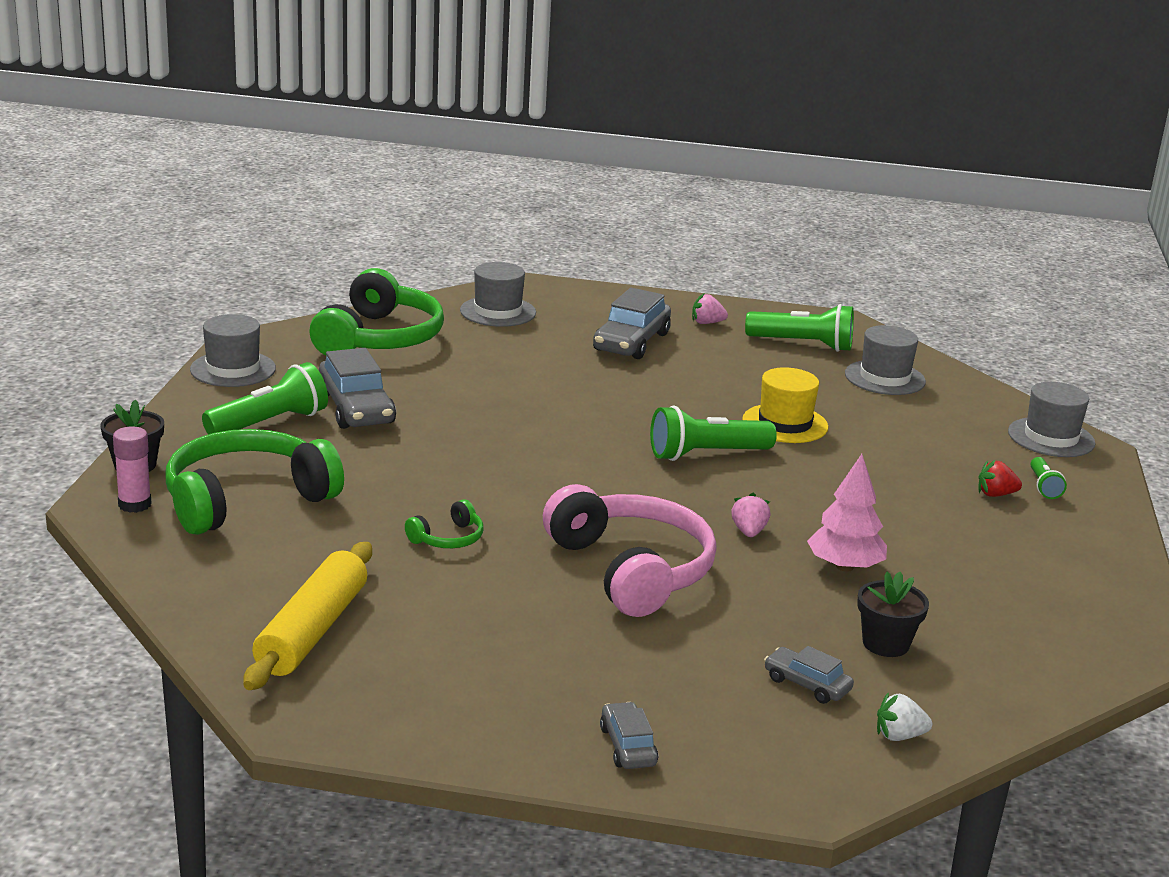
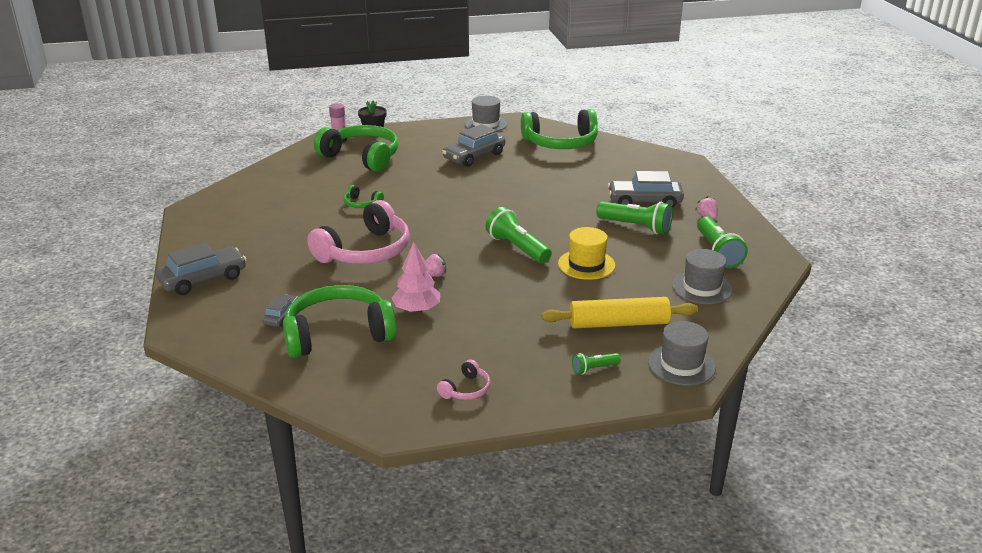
camera: 70 degrees right, 5 degrees up
(269, 423) = (439, 144): green flashlight -> green flashlight (636, 227)
(311, 630) = (261, 195): yellow rolling pin -> yellow rolling pin (618, 323)
(498, 312) = (635, 161): grey hat -> none
(628, 746) = (203, 279): grey car -> grey car, size x1.84
(885, 644) = (338, 334): black flower pot -> green headphones
(899, 736) = (245, 349): white strawberry -> none
(995, 494) = (562, 350): red strawberry -> none
(1067, 577) = (466, 389): none -> pink headphones

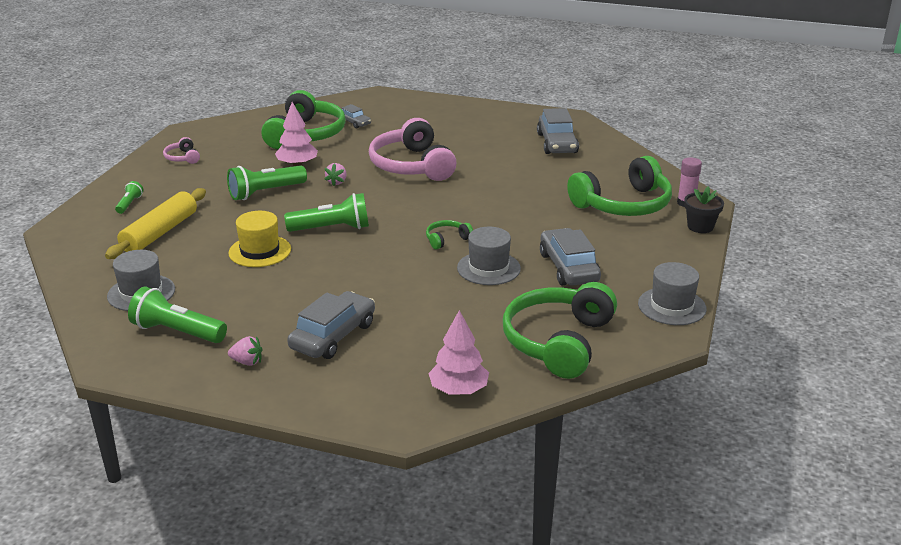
camera: 120 degrees right, 0 degrees up
(203, 279) = (440, 108): grey car -> grey car (557, 143)
(361, 204) = (506, 182): green headphones -> green headphones (447, 239)
(636, 227) = (288, 305): green flashlight -> green flashlight (265, 192)
(639, 155) = (458, 390): none -> pink tree
(681, 365) = (76, 238): grey hat -> grey hat (488, 268)

